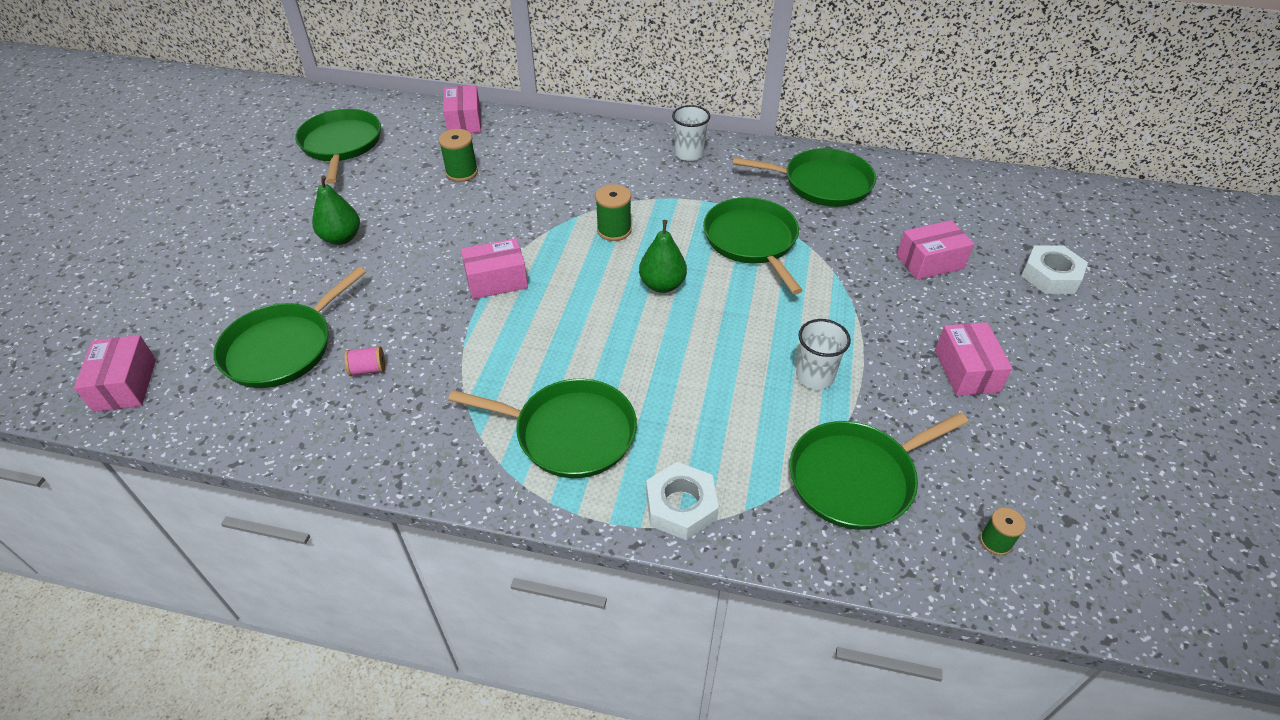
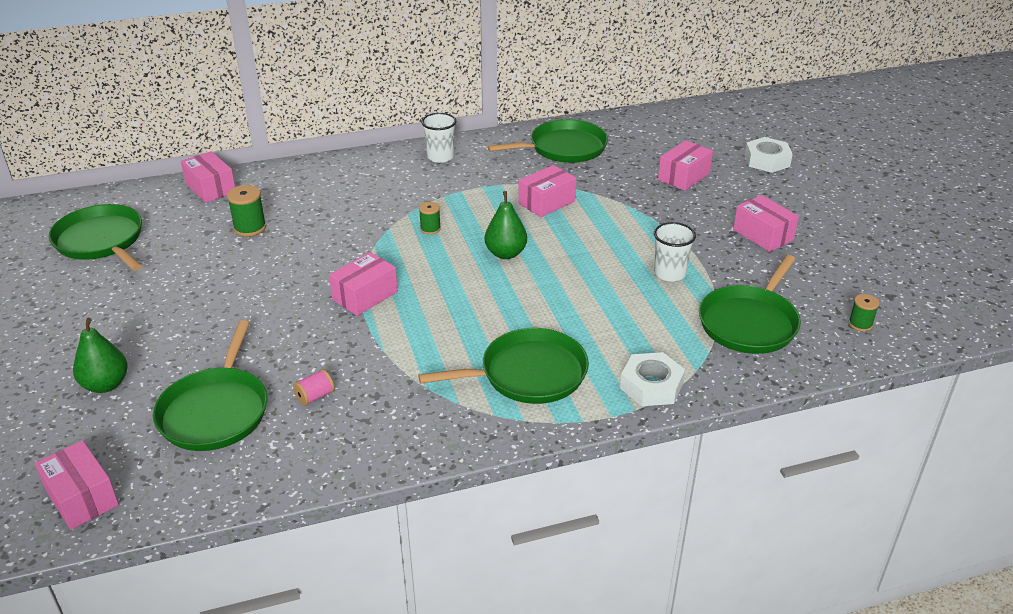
camera: 30 degrees left, 10 degrees down
(341, 238) = (183, 312): green pear -> green pear (106, 385)
(614, 230) = (430, 229): green spool -> green spool, size x0.64
(752, 241) = (546, 202): green pan -> pink box

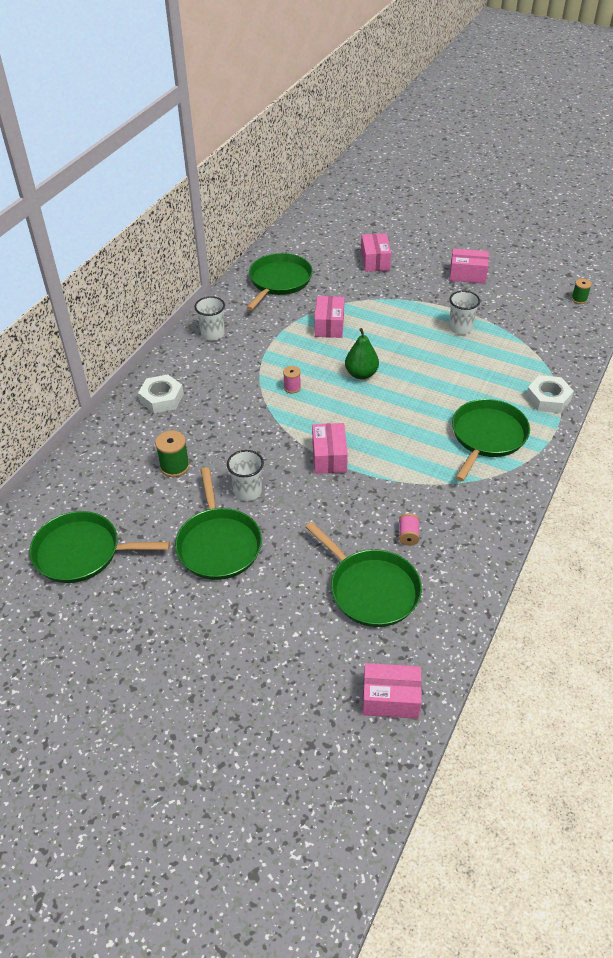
camera: 45 degrees left, 10 degrees up
(106, 385) = (277, 632): green pear -> none
(211, 188) = (90, 459): pink box -> none
(264, 277) = (247, 491): none -> white cup
(430, 229) = (292, 387): green spool -> pink spool
(750, 323) = (536, 331): green pan -> green pan (218, 544)
(767, 160) = (401, 224): white nut -> white nut (162, 398)

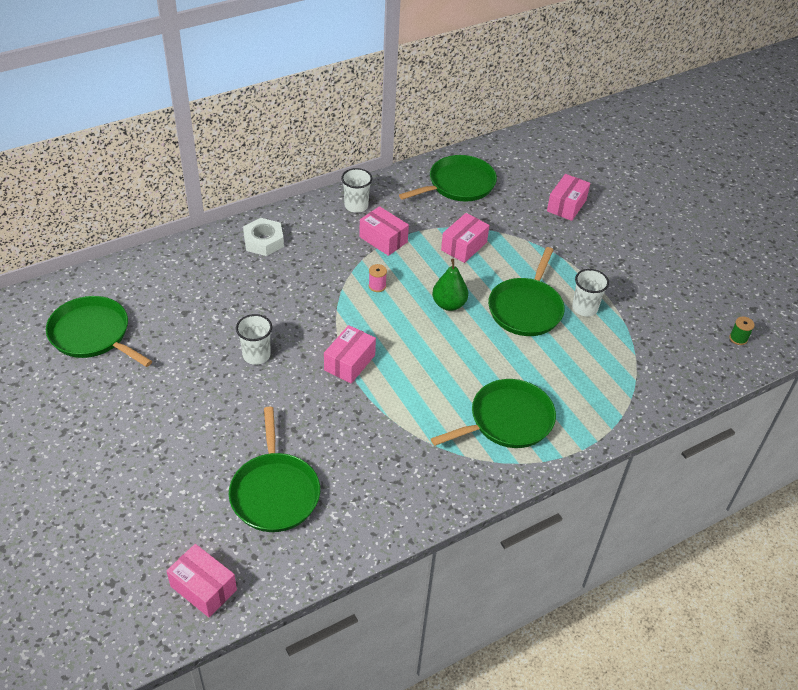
camera: 30 degrees right, 0 degrees up
(175, 466) = (220, 303): green spool -> none
(218, 544) = (194, 385): green pan -> green pan (526, 308)
(408, 535) = (349, 466): pink spool -> none
(467, 274) = (645, 260): pink box -> pink box (383, 239)
(548, 399) = (603, 417): white nut -> none

